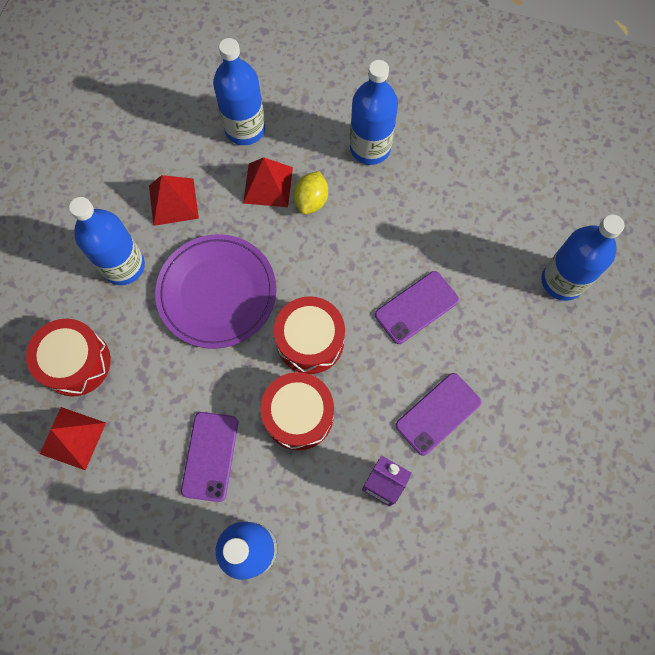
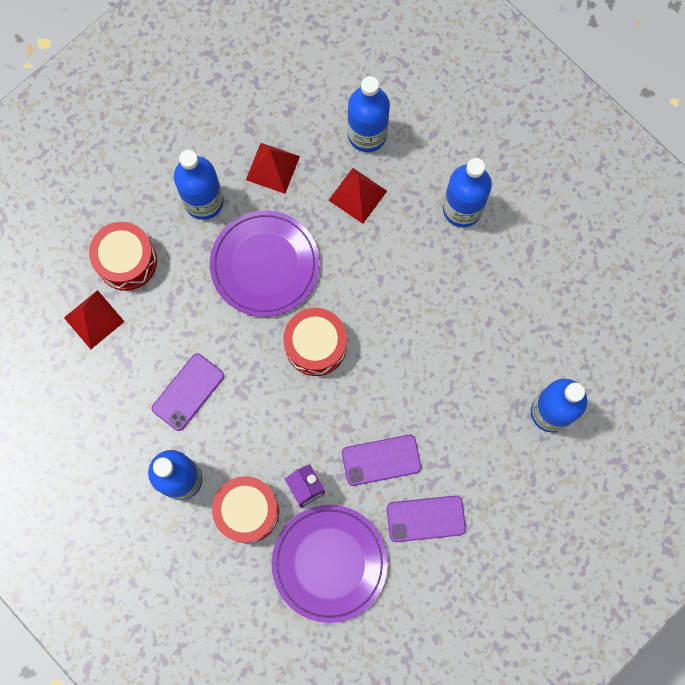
camera: 30 degrees right, 5 degrees up
(298, 415) = (272, 399): red drum -> red drum (247, 511)
(311, 200) = (385, 228): yellow lemon -> none
(416, 307) = (417, 366): purple phone -> purple phone (426, 519)
(451, 545) = (329, 563): none -> purple plate

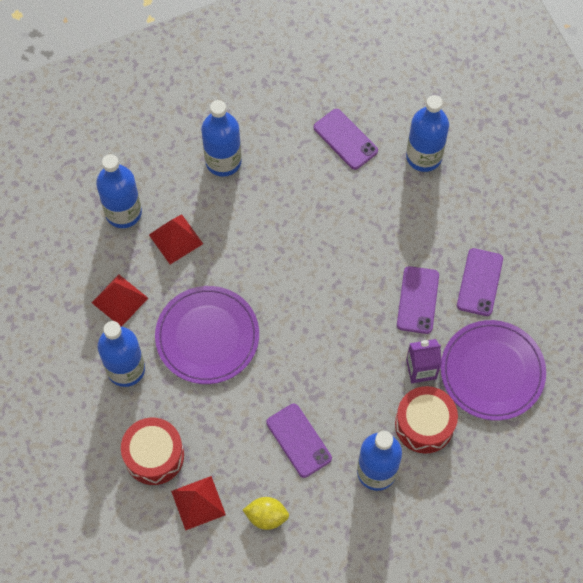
camera: 70 degrees left, 10 degrees down
(101, 388) = (266, 516): none -> yellow lemon
(315, 345) = (297, 319): red drum -> none
(538, 323) = (345, 139): none -> purple phone

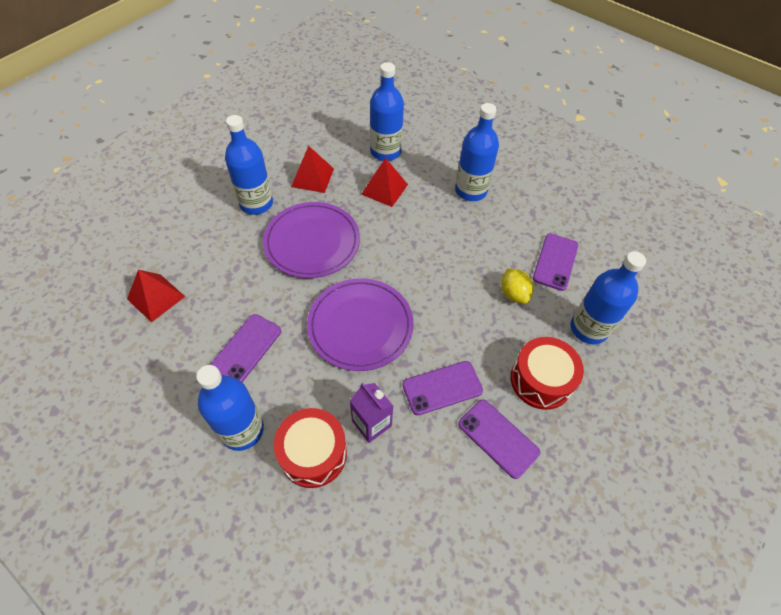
camera: 60 degrees right, 10 degrees down
(154, 455) = (188, 250): red drum -> red drum (541, 380)
(266, 516) = (160, 354): yellow lemon -> yellow lemon (513, 294)
(480, 282) = (498, 438): purple phone -> purple phone turned 60 degrees clockwise
(492, 371) = (407, 497): purple plate -> purple plate (360, 326)

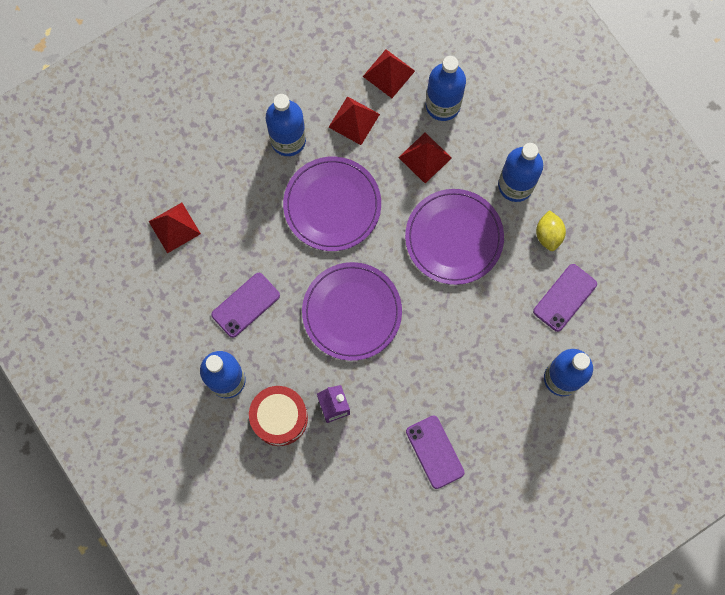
camera: 20 degrees right, 20 degrees up
(332, 141) = (389, 73): none -> red pyramid
(434, 240) = (454, 238): none -> purple plate
(442, 388) = (404, 394): purple phone -> none
(513, 294) = (507, 321): yellow lemon -> yellow lemon (548, 234)
(541, 380) = (494, 413): red drum -> none

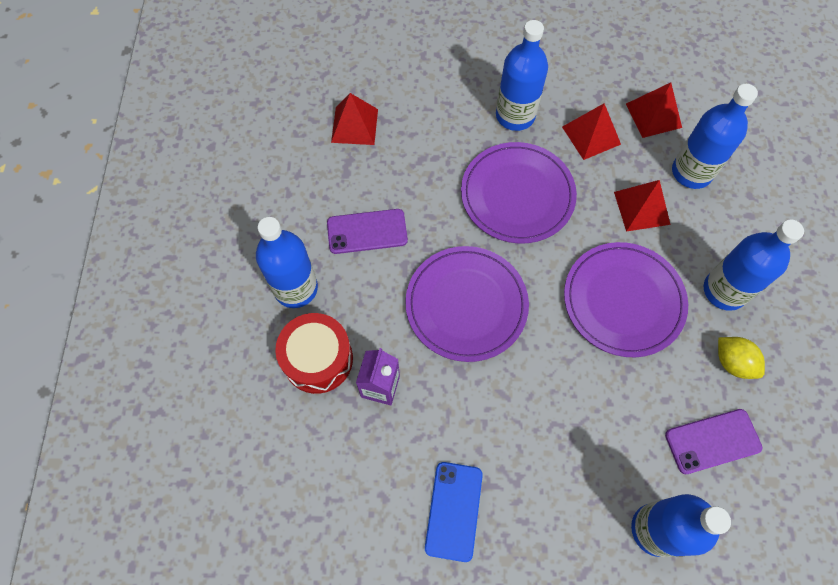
camera: 35 degrees right, 10 degrees down
(434, 452) = (453, 511): purple phone -> blue phone
(548, 234) = (732, 362): yellow lemon -> yellow lemon turned 75 degrees counterclockwise

